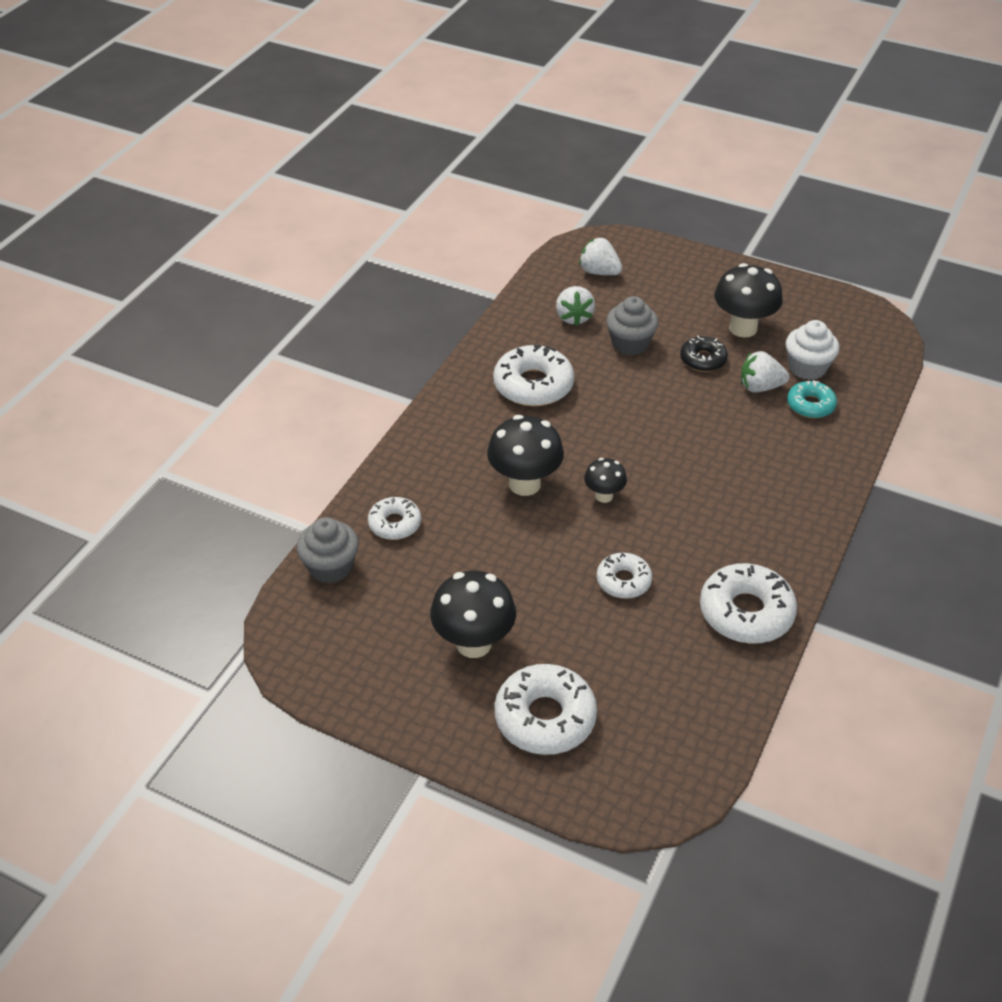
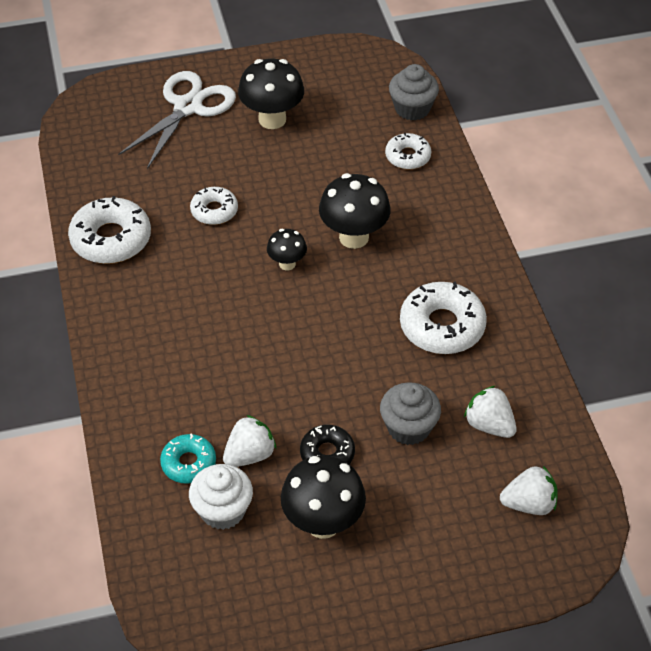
camera: 140 degrees right, 5 degrees up
(545, 718) = (188, 107): white donut -> white scissors

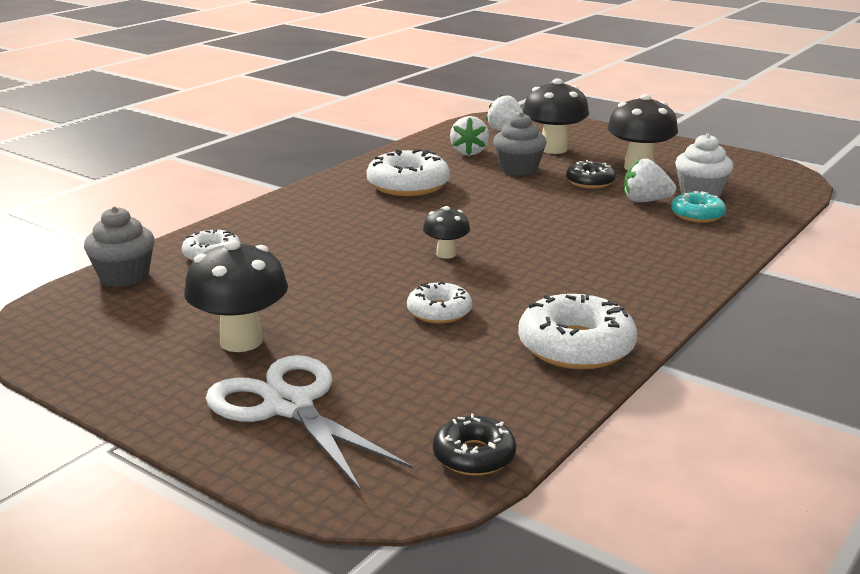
camera: 130 degrees left, 25 degrees down
(77, 141) = (474, 456): none -> black donut
(188, 107) = (289, 406): white scissors -> white scissors turned 60 degrees clockwise
(354, 237) = (365, 241): black mushroom -> black mushroom (553, 149)

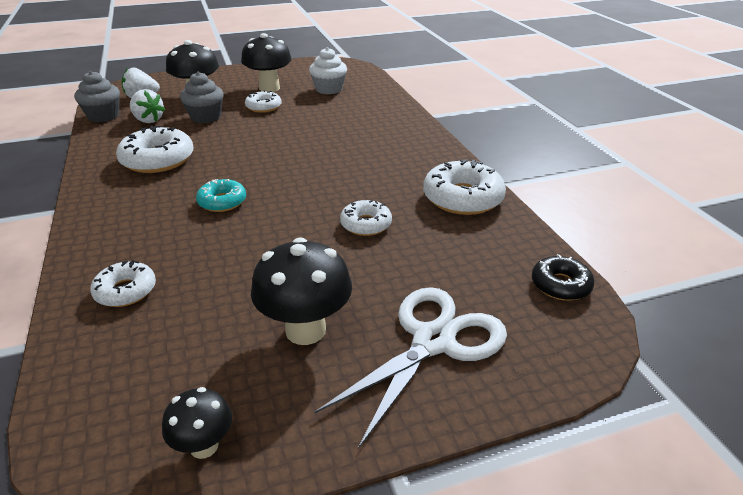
camera: 55 degrees left, 10 degrees up
(124, 276) = (86, 361): grey cupcake -> grey cupcake (103, 116)
(289, 406) = (433, 341): white scissors -> white scissors turned 135 degrees clockwise
(446, 254) = (287, 189): black mushroom -> black mushroom (204, 446)
(590, 182) = (263, 107): black donut -> white donut
(645, 201) = (314, 105): white strawberry -> none
(697, 215) = (353, 101): turquoise donut -> turquoise donut (222, 202)

